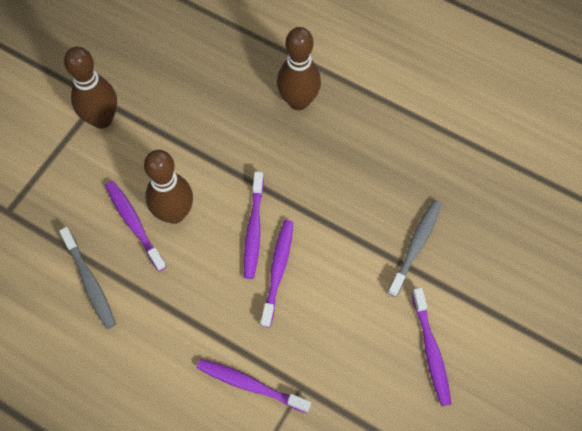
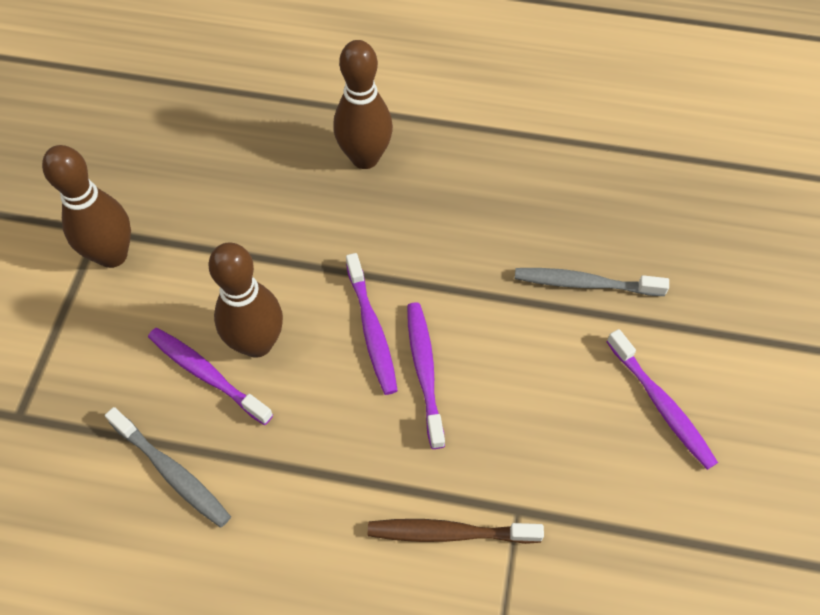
camera: 20 degrees left, 5 degrees down
(250, 385) = (449, 533): purple toothbrush -> brown toothbrush
(415, 246) = (584, 284): grey toothbrush -> grey toothbrush turned 90 degrees counterclockwise

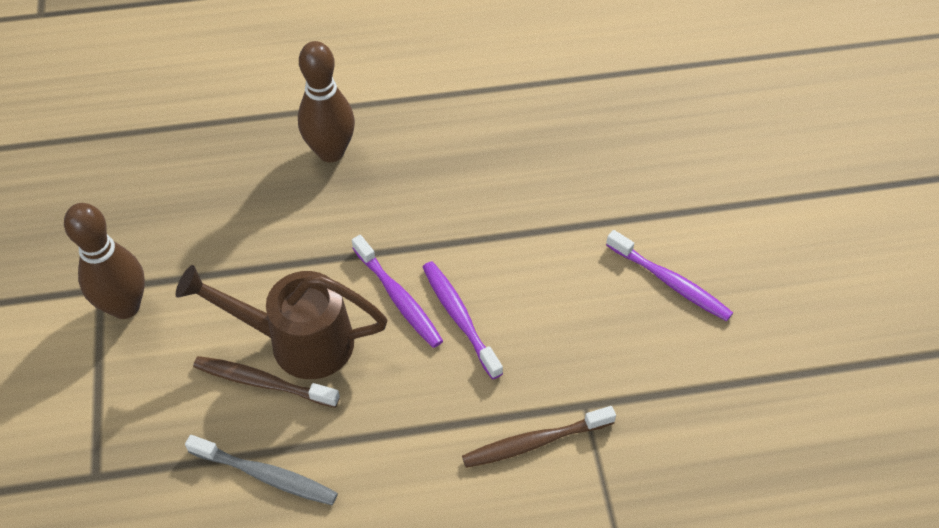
camera: 20 degrees left, 5 degrees down
(207, 375) = (263, 382): purple toothbrush -> brown toothbrush
(257, 343) = (298, 341): brown bowling pin -> brown watering can
(584, 284) = (569, 203): grey toothbrush -> none

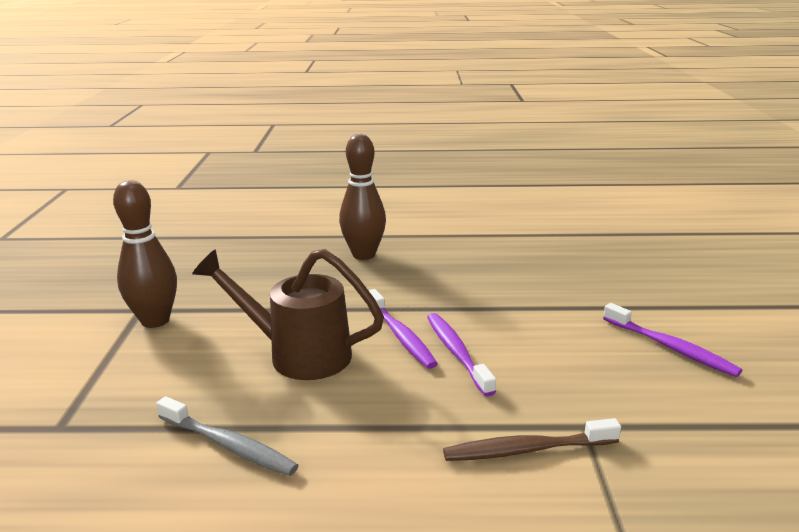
camera: 10 degrees right, 30 degrees down
(263, 382) = (254, 378): brown toothbrush -> none

